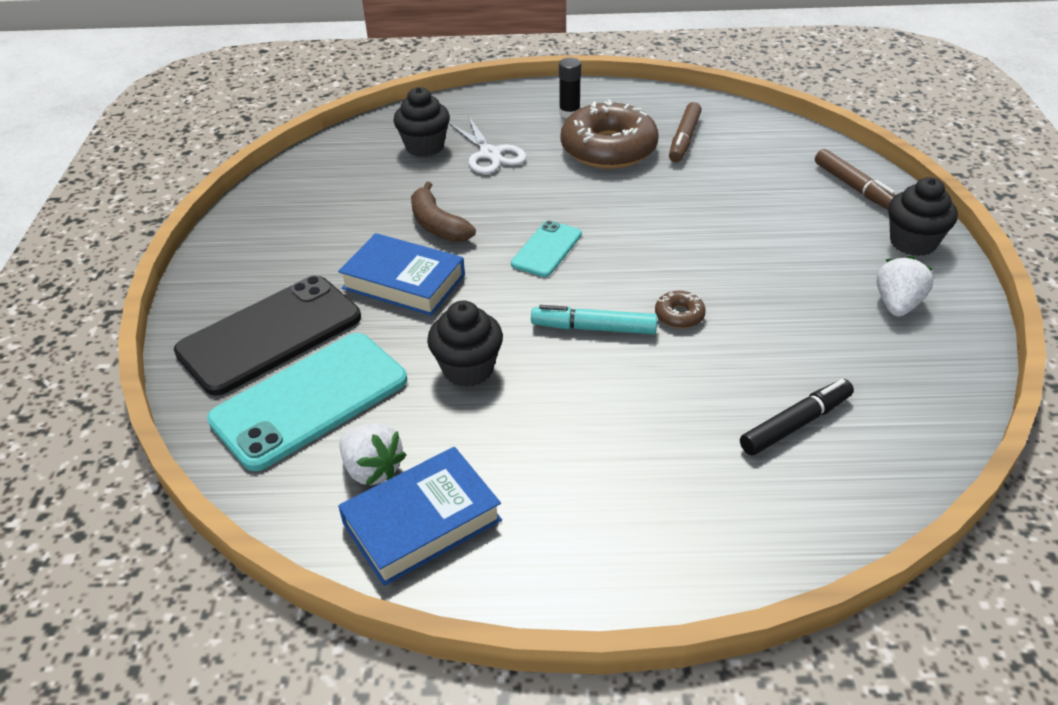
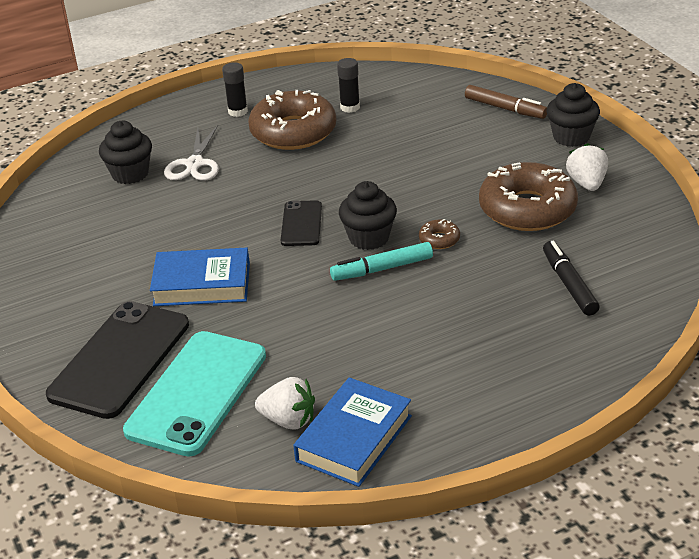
camera: 25 degrees left, 5 degrees down
(437, 225) = (195, 233): brown banana -> none
(468, 369) = (307, 329): black cupcake -> black cupcake (369, 238)
(490, 154) = (194, 164): white scissors -> white scissors turned 60 degrees clockwise
(546, 249) = (301, 224): turquoise phone -> black phone
(684, 139) = (350, 107): brown marker -> black glue stick
(796, 424) = (569, 284): black marker -> black marker turned 45 degrees counterclockwise
(805, 312) = (527, 209): none -> brown donut

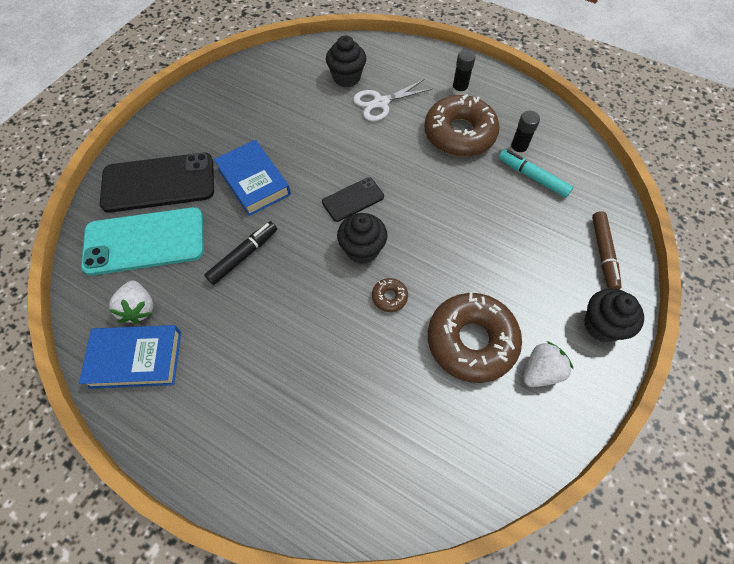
camera: 55 degrees right, 25 degrees up
(382, 269) = (330, 277): turquoise marker -> turquoise marker (532, 177)
(569, 284) = (388, 424): black marker -> black marker (243, 256)

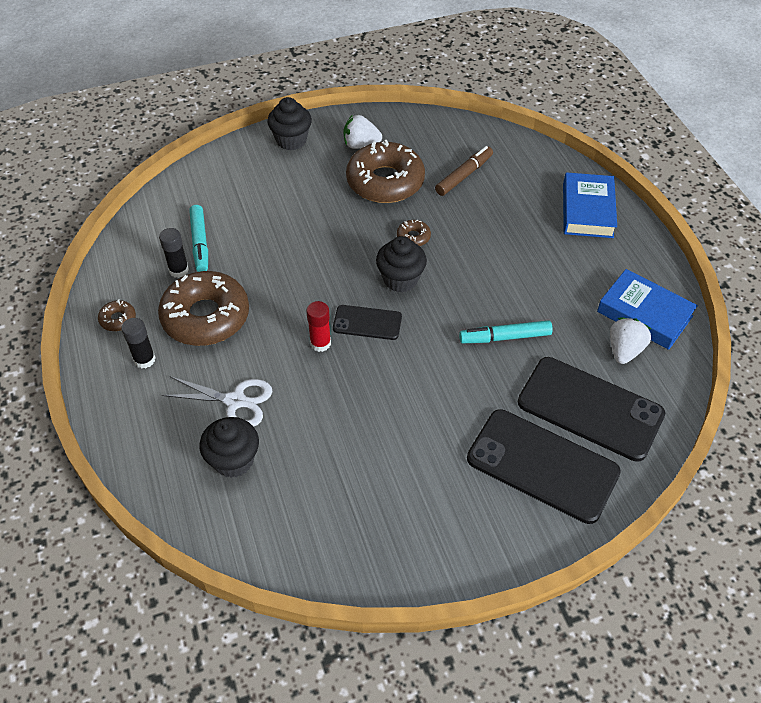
camera: 140 degrees left, 10 degrees down
(144, 241) = (590, 408): turquoise phone -> black phone
(243, 256) = (505, 337): black marker -> turquoise marker
(254, 181) = (443, 401): blue book -> blue book (587, 210)
(369, 165) = (320, 343): none -> red glue stick
(506, 99) = (118, 319): none -> brown donut
(603, 253) = (230, 169): brown marker -> brown marker (464, 175)

